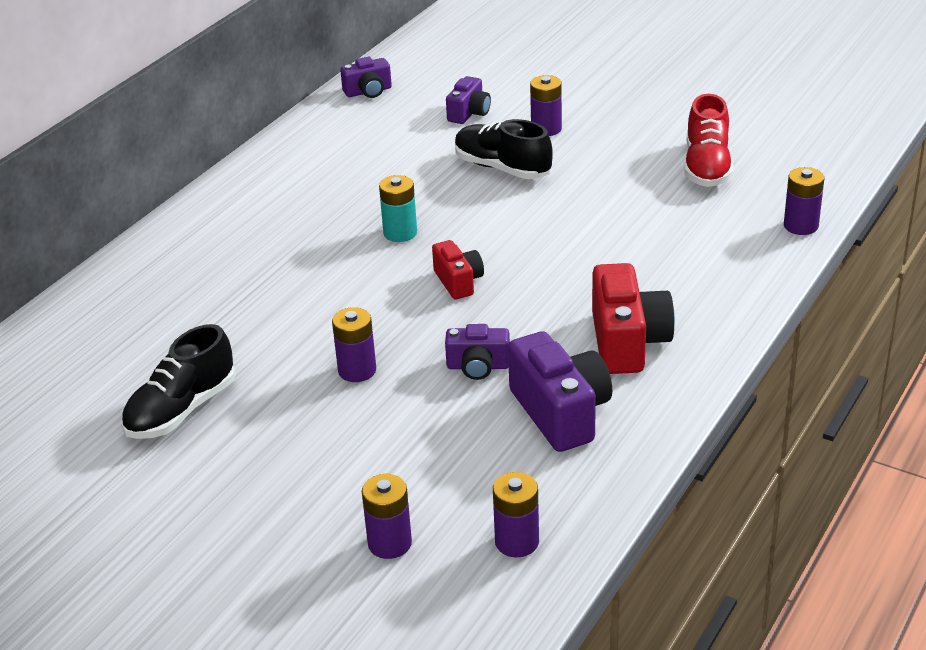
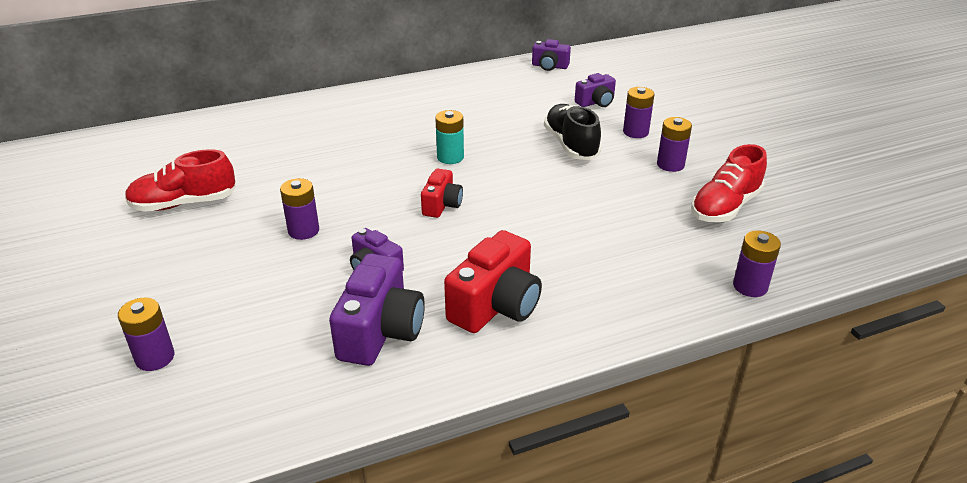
camera: 35 degrees right, 0 degrees up
(182, 410) = (184, 203): black shoe -> red shoe
(517, 542) = (222, 410): purple battery -> purple battery (670, 164)

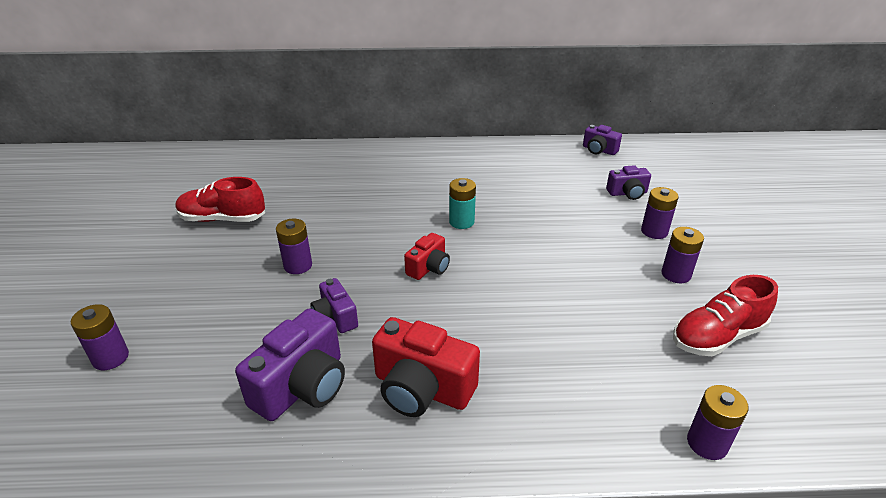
camera: 20 degrees right, 0 degrees up
(496, 305) = (422, 389): red camera -> red camera turned 60 degrees clockwise
(571, 145) = (581, 232): black shoe -> none

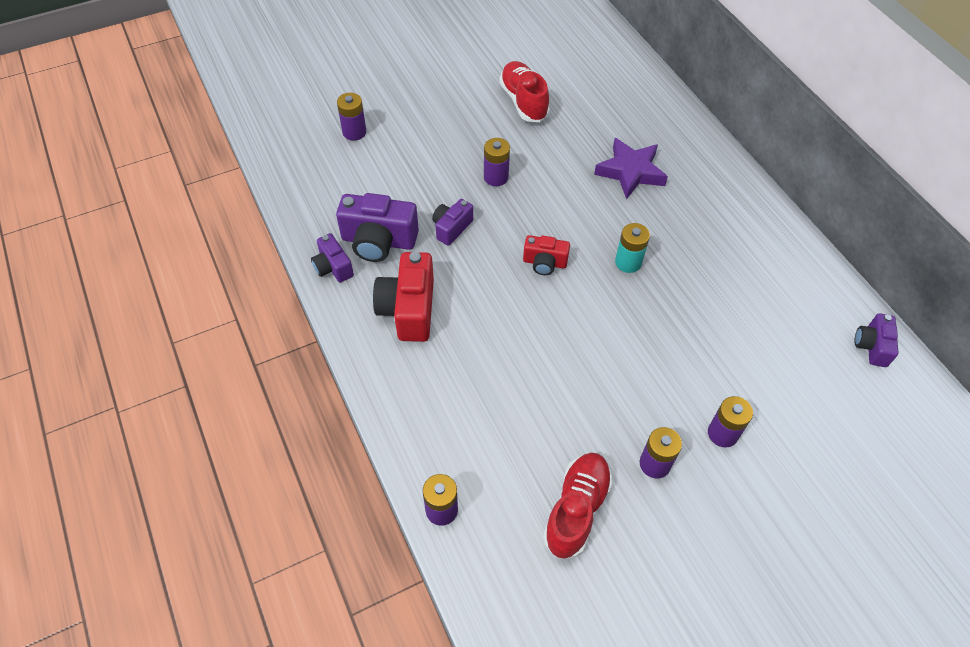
camera: 65 degrees right, 20 degrees up
(366, 190) = (630, 172): none -> purple star
(627, 193) = (787, 395): purple camera -> purple camera (333, 267)
(717, 336) = (576, 510): red shoe -> red shoe turned 75 degrees clockwise

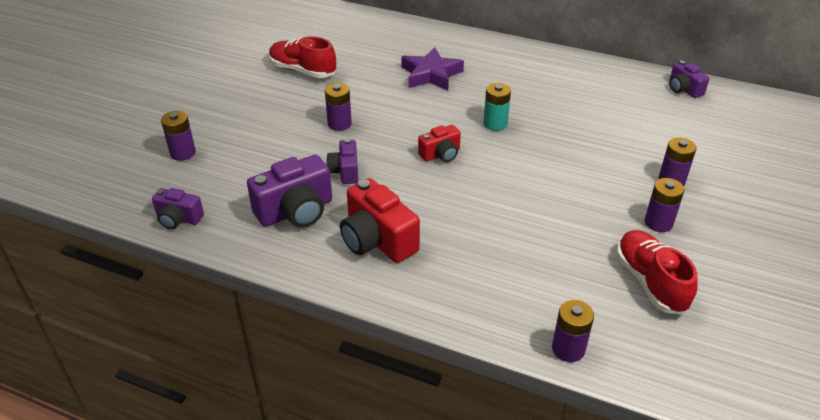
camera: 40 degrees left, 15 degrees down
(333, 267) = (278, 250): purple camera -> purple camera (178, 219)

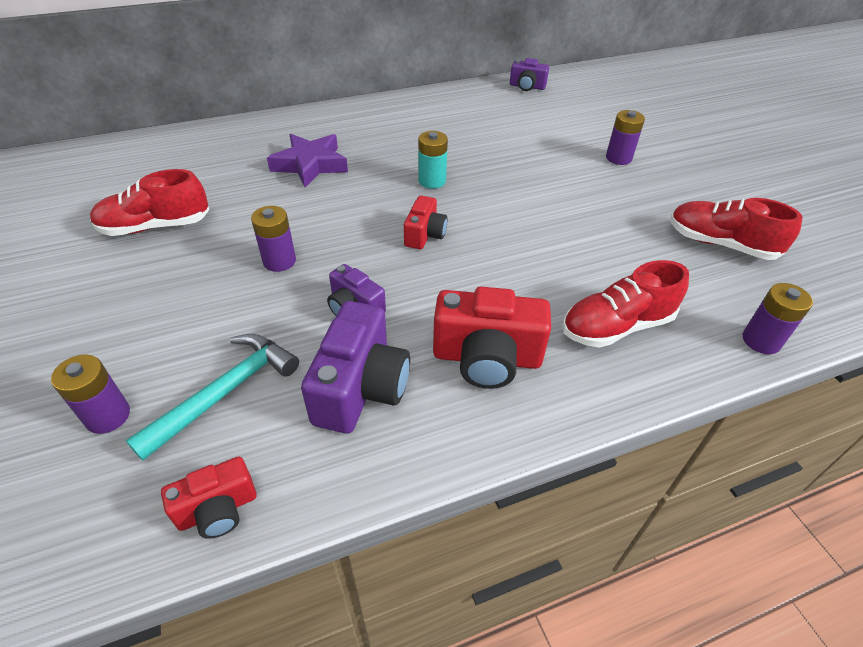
camera: 45 degrees left, 5 degrees up
(178, 219) = (218, 509): purple camera -> red camera
(237, 173) = (225, 392): none -> turquoise hammer
(480, 276) = (616, 326): none -> red shoe
(658, 223) = (658, 195): purple battery -> none

